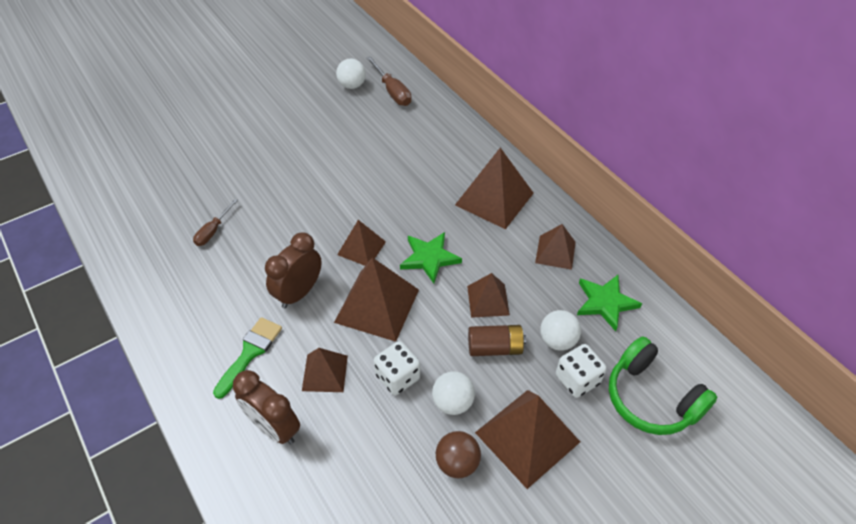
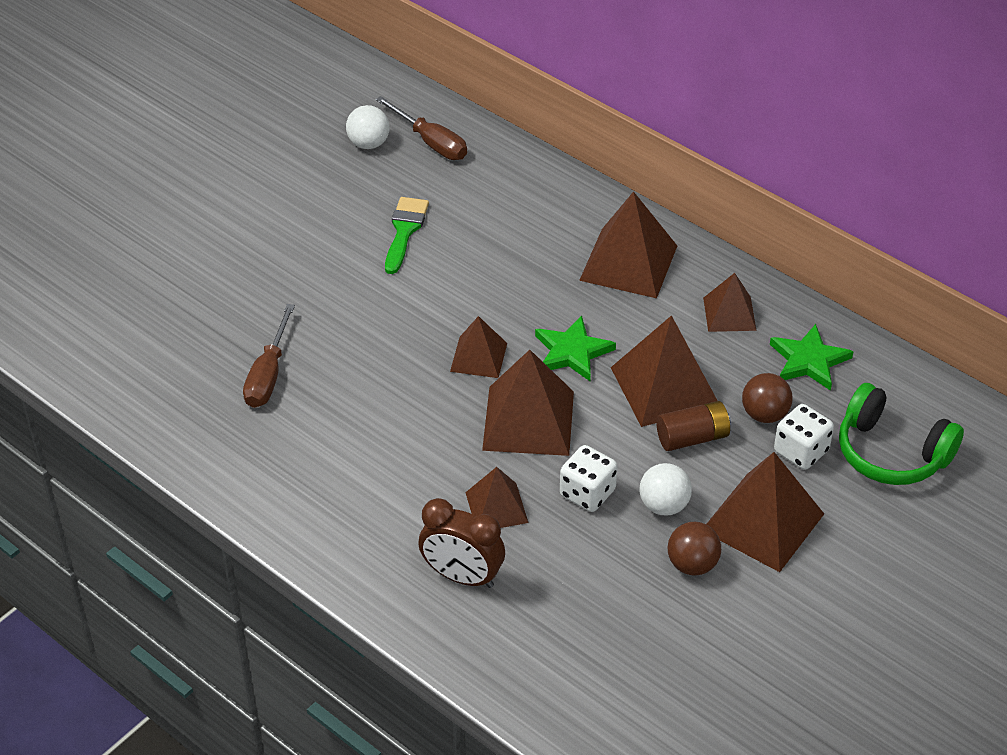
camera: 15 degrees left, 5 degrees down
(213, 231) = (268, 375): brown screwdriver -> brown screwdriver, size x1.51
(250, 353) = (392, 505): green brush -> green brush (404, 231)
(299, 293) = (421, 426): brown clock -> none
(488, 300) = (665, 386): brown pyramid -> brown pyramid, size x1.70
(557, 340) = (764, 414): white ball -> brown ball

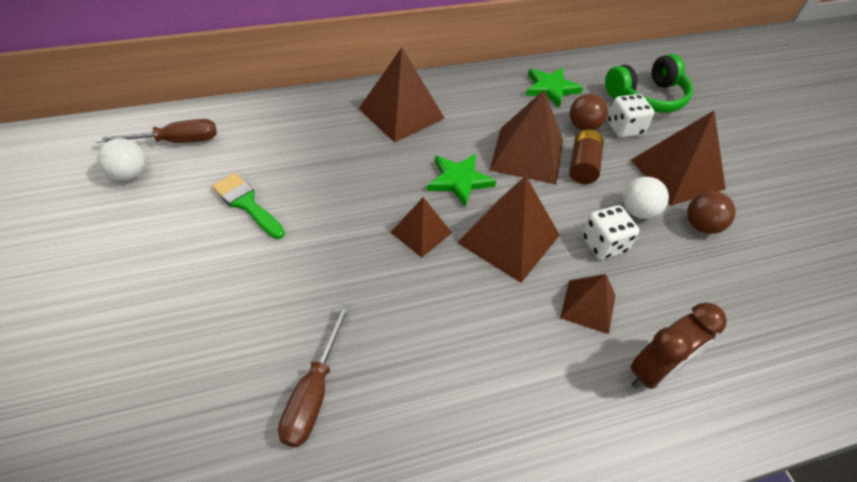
camera: 60 degrees left, 5 degrees up
(268, 375) = (314, 393): brown screwdriver -> brown screwdriver turned 60 degrees clockwise
(729, 314) = (486, 97): brown pyramid -> none

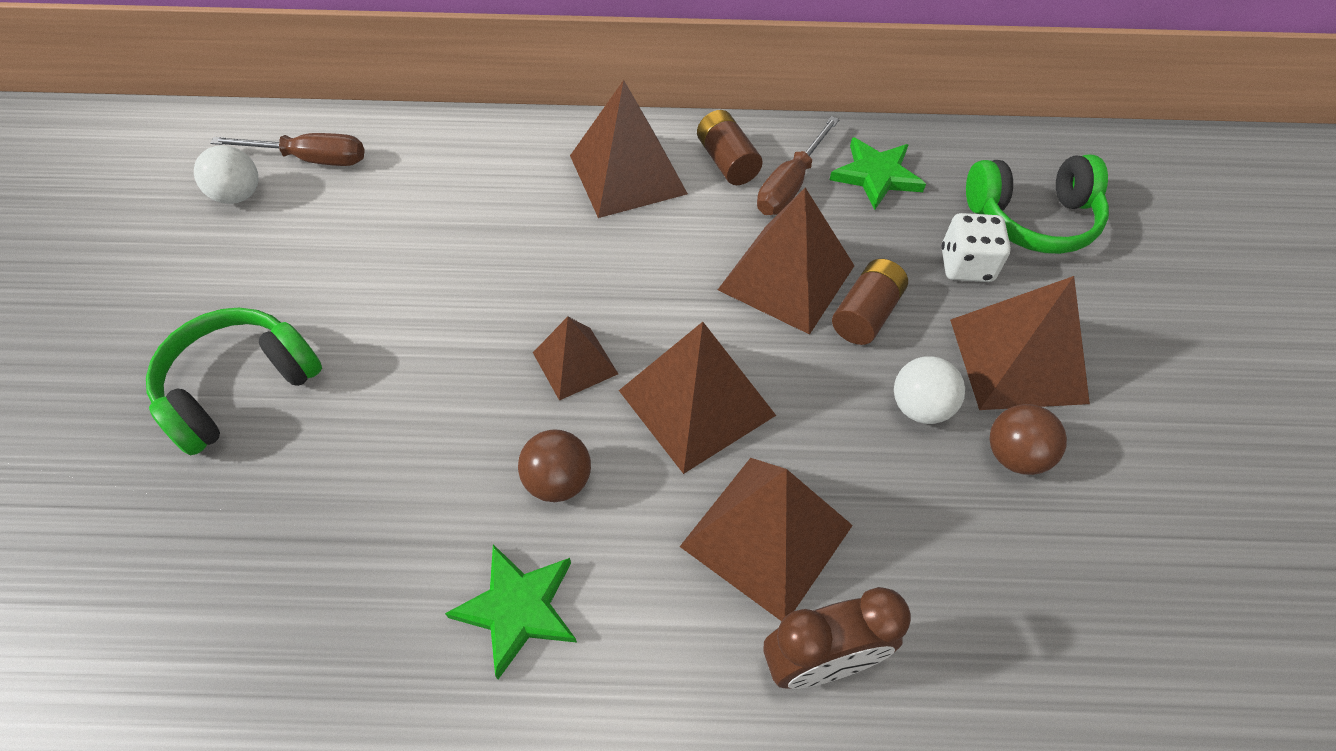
camera: 20 degrees right, 5 degrees up
(189, 302) = (240, 388): none -> green headphones
(246, 203) = (363, 268): green brush -> none
(314, 393) = (338, 552): brown screwdriver -> brown screwdriver (790, 185)
(459, 180) = (664, 296): green star -> green star (518, 609)
(460, 95) = (727, 162): none -> brown battery
(583, 127) = (898, 249): brown ball -> brown ball (558, 481)
(588, 306) = (766, 535): brown pyramid -> brown pyramid, size x1.70
(603, 244) = (837, 446): white dice -> none

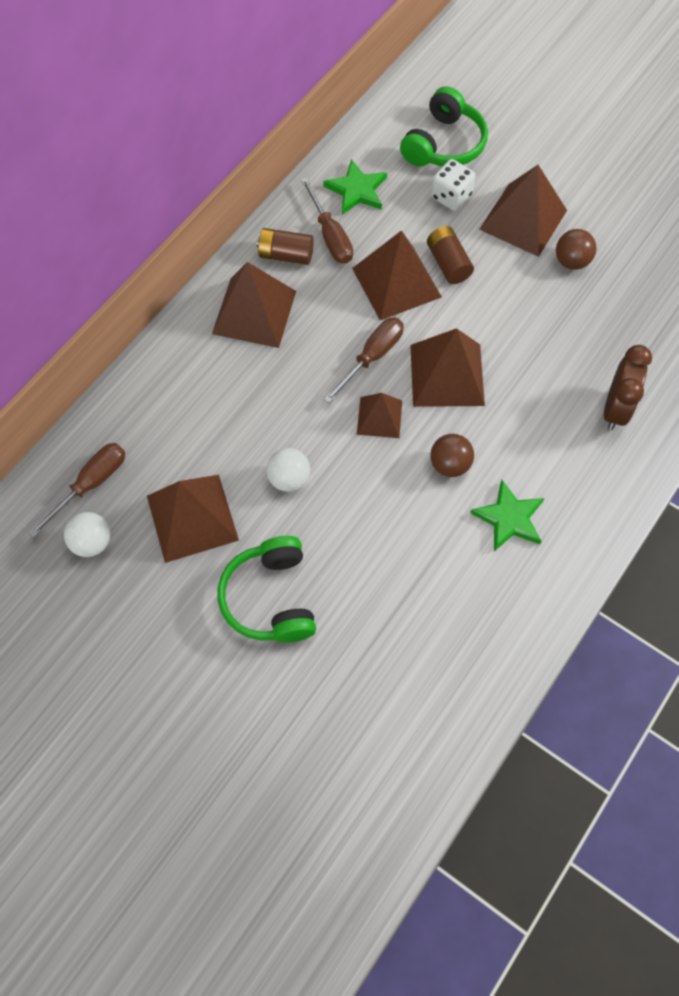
camera: 55 degrees left, 10 degrees up
(657, 309) = (372, 357): none -> brown screwdriver
(766, 535) = (542, 390): brown pyramid -> brown pyramid (192, 517)
(919, 407) = (519, 280): white ball -> white ball (289, 478)

